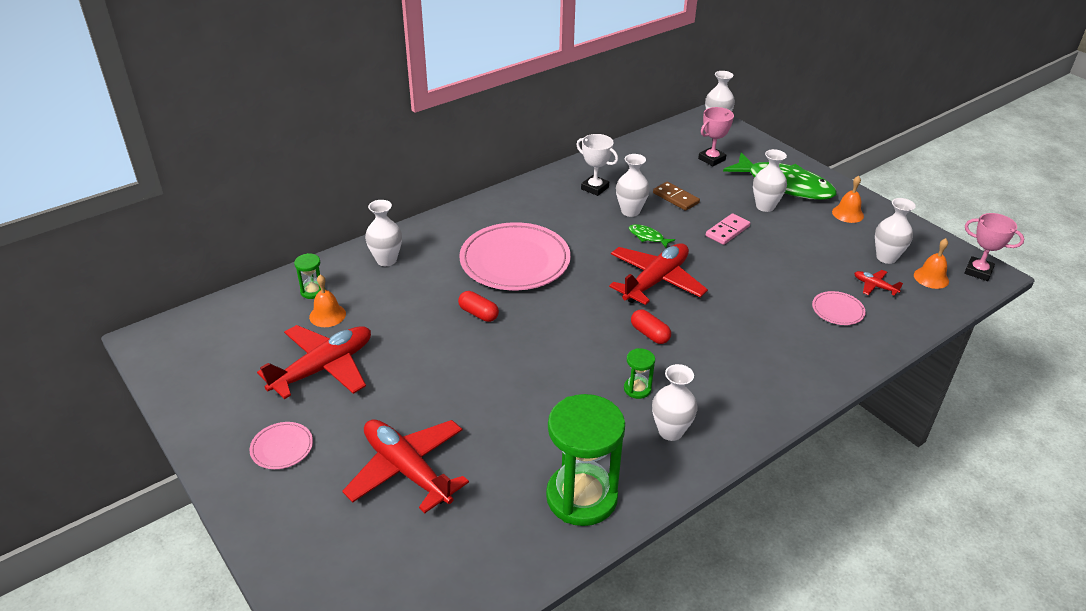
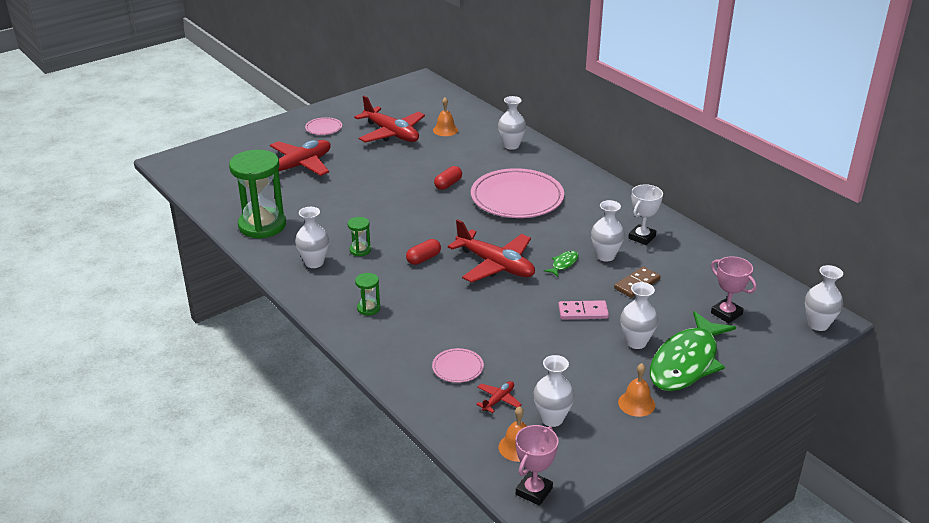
camera: 90 degrees right, 5 degrees down
(313, 291) = (471, 123): green hourglass -> green hourglass (368, 308)
(727, 231) = (583, 312): pink domino -> pink domino turned 45 degrees counterclockwise

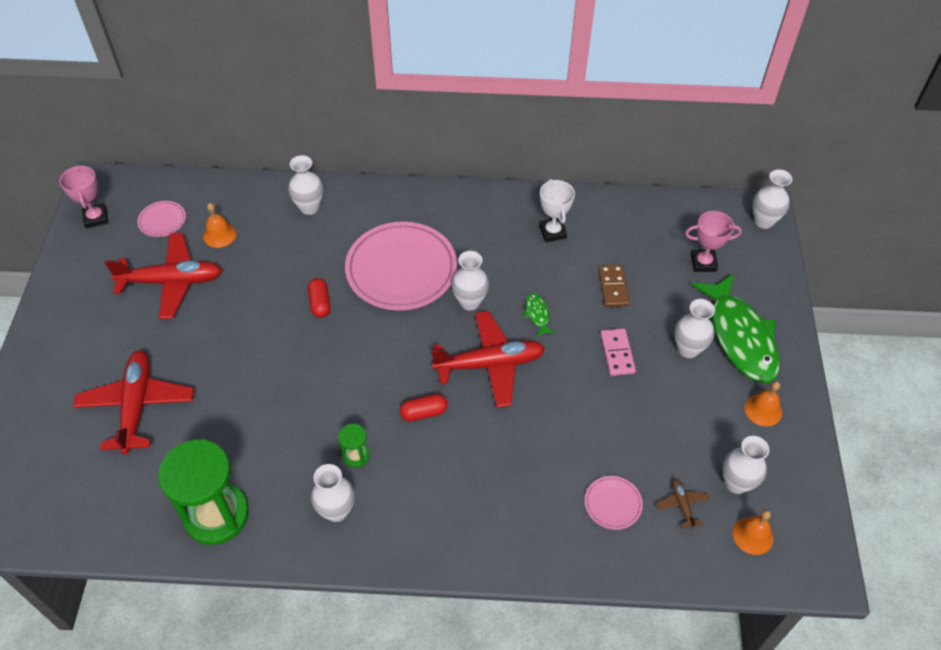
camera: 50 degrees left, 20 degrees up
(323, 128) = (86, 331): pink plate -> pink plate (162, 220)
(368, 308) = (460, 514): green hourglass -> none
(423, 259) = (424, 412): red capsule -> red capsule turned 75 degrees clockwise
(498, 400) = (682, 505): red plane -> brown plane
(534, 491) = (814, 563): pink trophy -> pink trophy (96, 218)
(583, 312) = (617, 353): pink domino -> pink domino turned 45 degrees counterclockwise
(605, 256) = (554, 277): white vase -> white vase (470, 302)

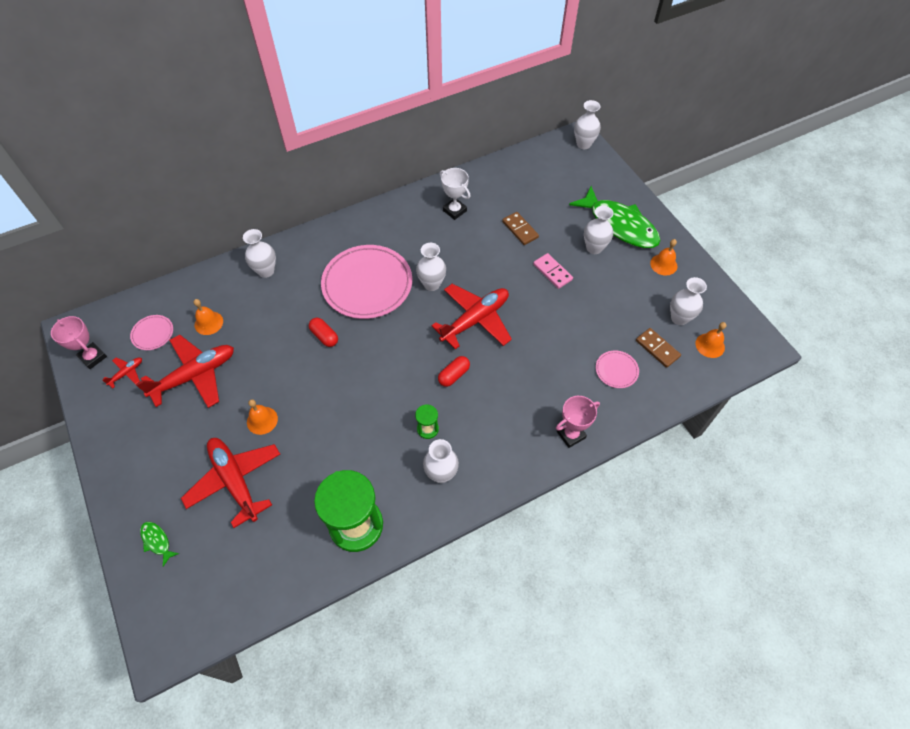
camera: 30 degrees left, 5 degrees up
(114, 248) = (126, 373): none -> red plane
(202, 358) = (262, 420): none -> orange bell
(537, 314) = (483, 271): green fish -> green fish (157, 541)
(682, 505) = (657, 348): brown plane -> brown domino
(703, 263) = (565, 188): pink trophy -> pink trophy (571, 434)

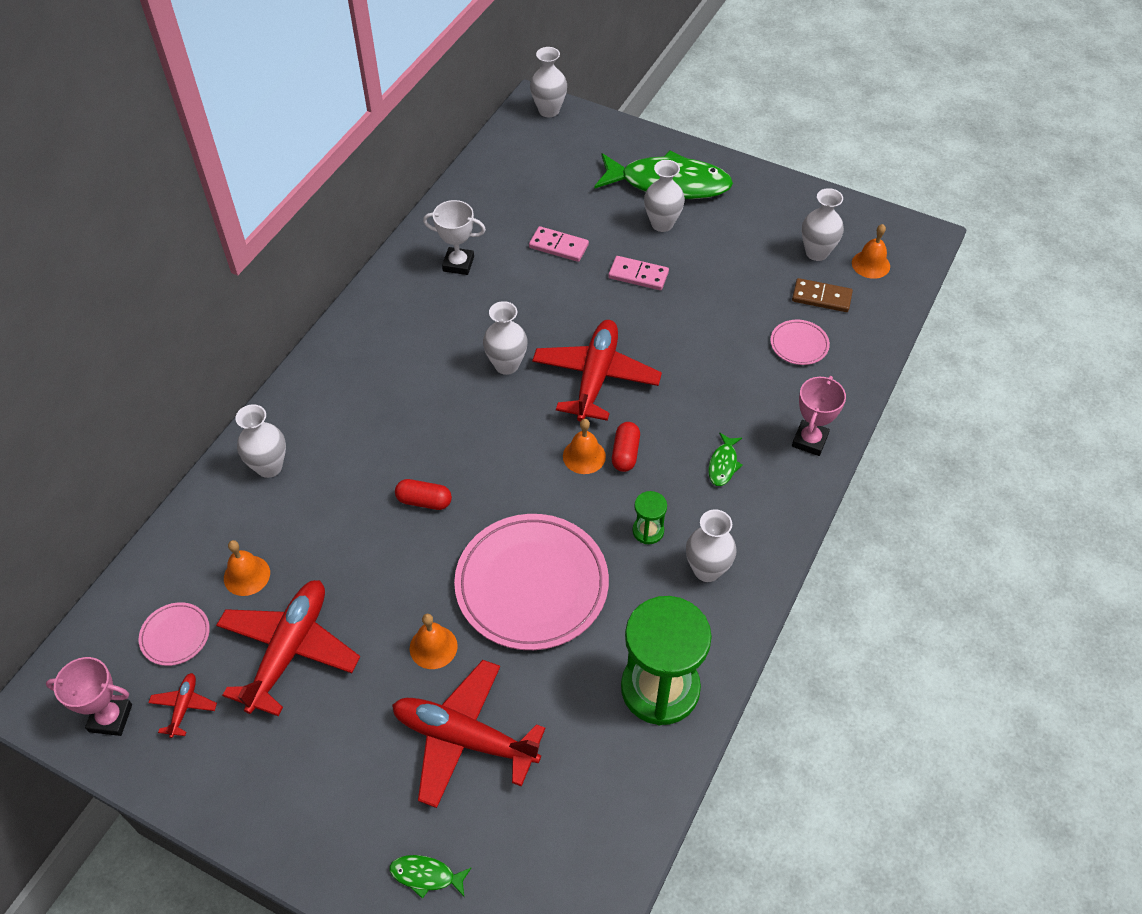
camera: 35 degrees left, 5 degrees down
(367, 284) = (424, 409): pink plate -> pink plate (532, 584)
(505, 417) = (723, 464): none -> green fish
(520, 229) = (558, 246): brown domino -> pink domino
(663, 264) = (752, 203): orange bell -> orange bell (584, 456)

